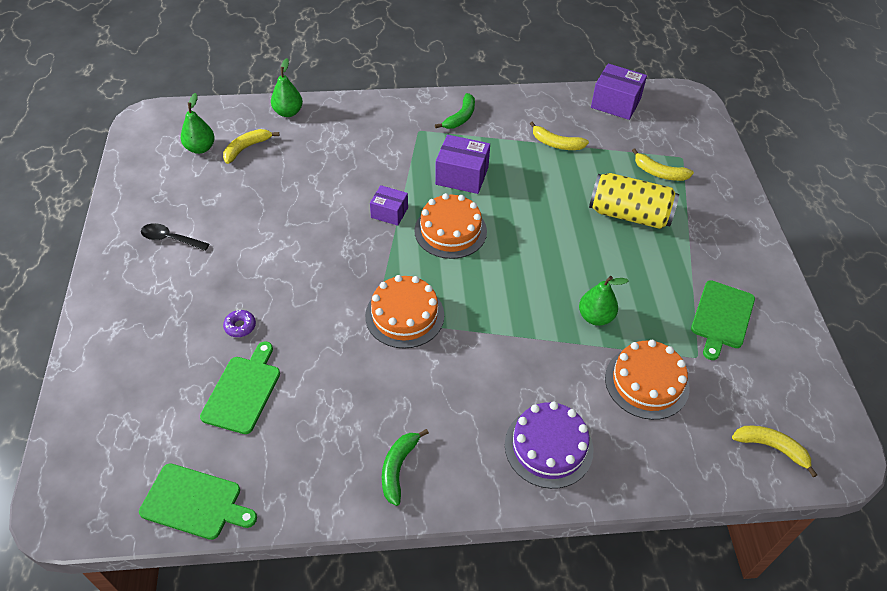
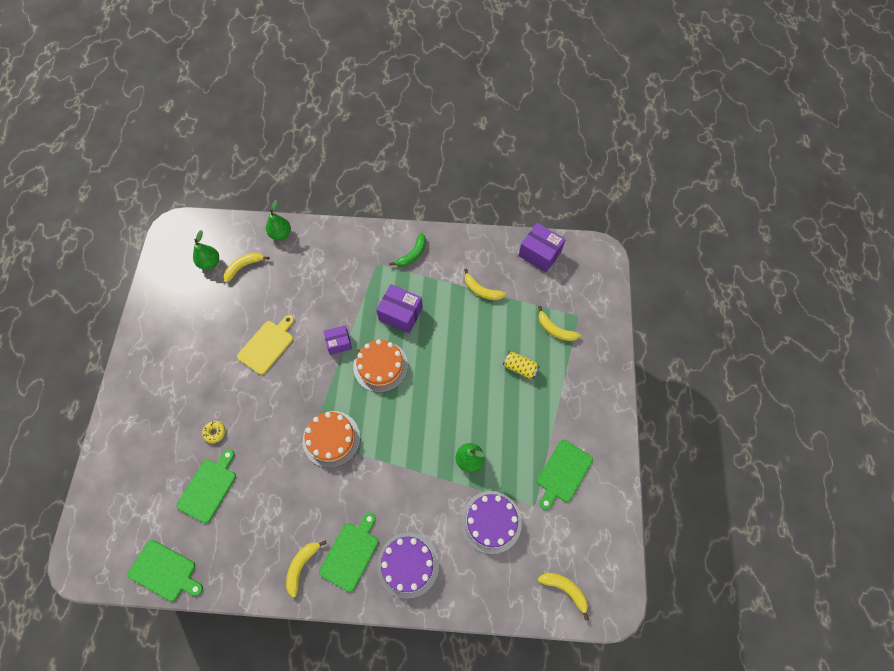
camera: 10 degrees right, 15 degrees up
(170, 239) = (177, 347): black spoon -> none
(240, 326) = (215, 432): purple donut -> yellow donut
(294, 224) = (267, 345): none -> yellow cutting board
(389, 212) = (339, 343): purple box -> purple box turned 45 degrees counterclockwise
(398, 468) = (301, 566): green banana -> yellow banana
(464, 444) = (350, 553): none -> green cutting board
(629, 214) = (520, 368): yellow can -> yellow can, size x0.54
(646, 382) = (491, 522): orange cake -> purple cake

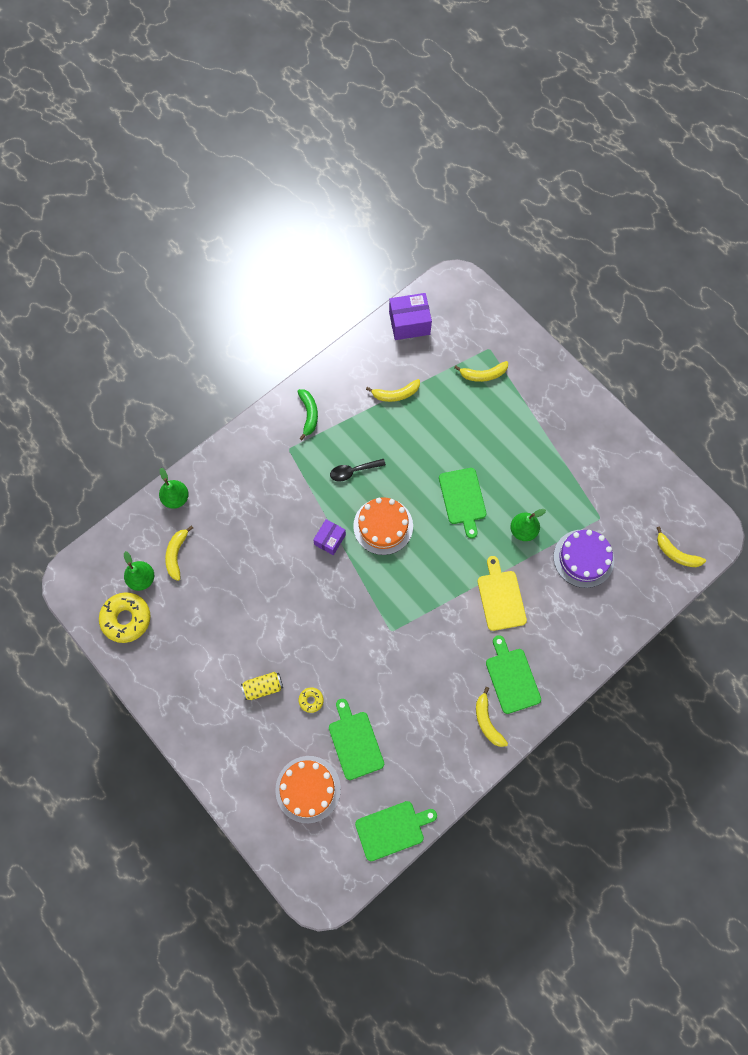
camera: 45 degrees left, 5 degrees up
(175, 278) = (126, 619): none -> yellow donut
(267, 345) = (273, 596): yellow cutting board -> yellow cutting board (501, 597)
(331, 439) = (407, 615): orange cake -> orange cake (308, 789)
(400, 314) = (353, 471): purple box -> black spoon
(408, 564) = (559, 644): purple cake -> none
(520, 368) = (488, 428): yellow can -> yellow can (263, 687)
(563, 473) = (596, 476): green cutting board -> green cutting board (463, 499)
(565, 589) = (676, 554): yellow banana -> yellow banana turned 135 degrees counterclockwise

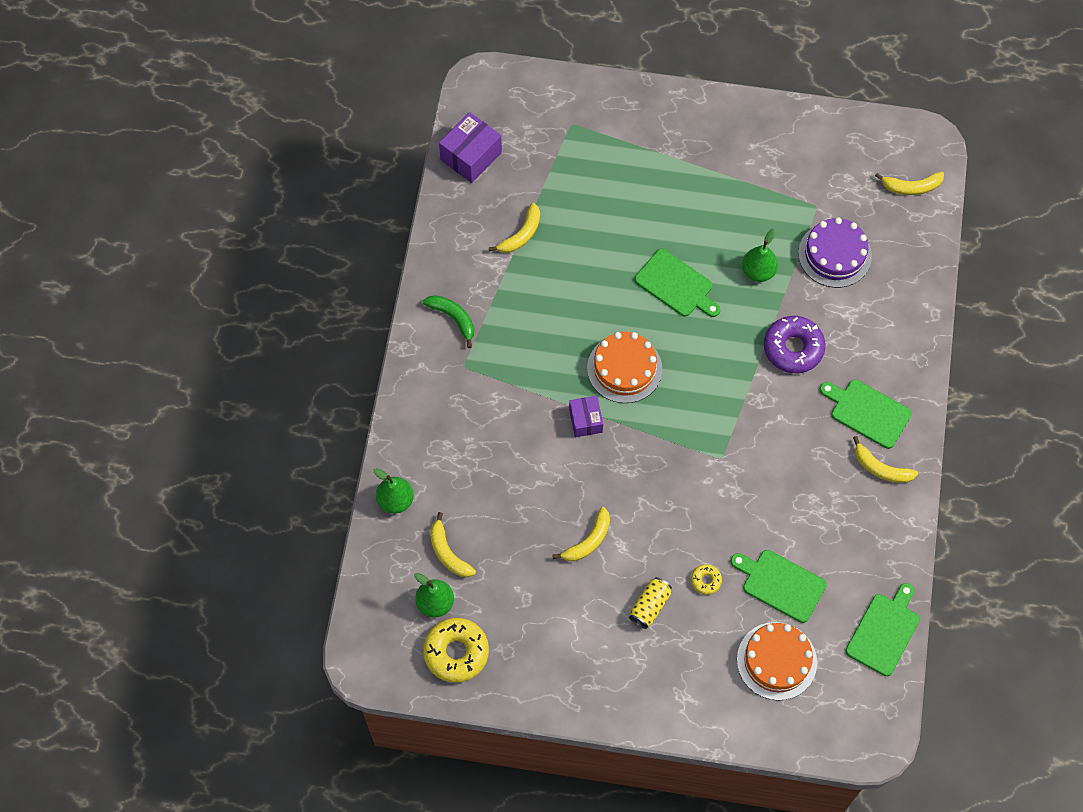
camera: 40 degrees left, 5 degrees down
(353, 471) = (548, 339): black spoon -> none
(483, 375) = (589, 153): yellow banana -> yellow banana (588, 541)
(501, 597) = (793, 348): yellow cutting board -> purple donut

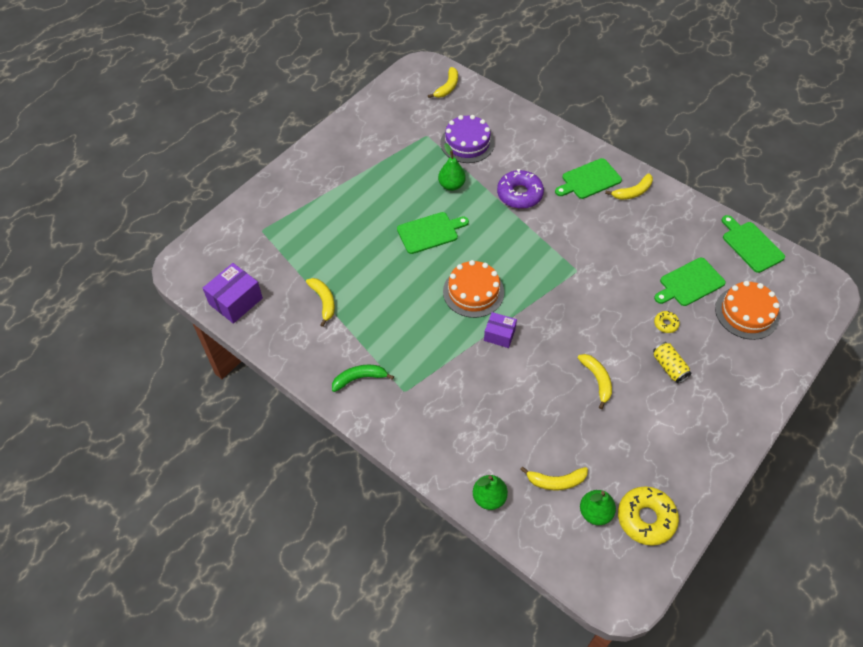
camera: 60 degrees left, 10 degrees down
(471, 156) = (236, 301): purple box -> purple box turned 60 degrees clockwise

